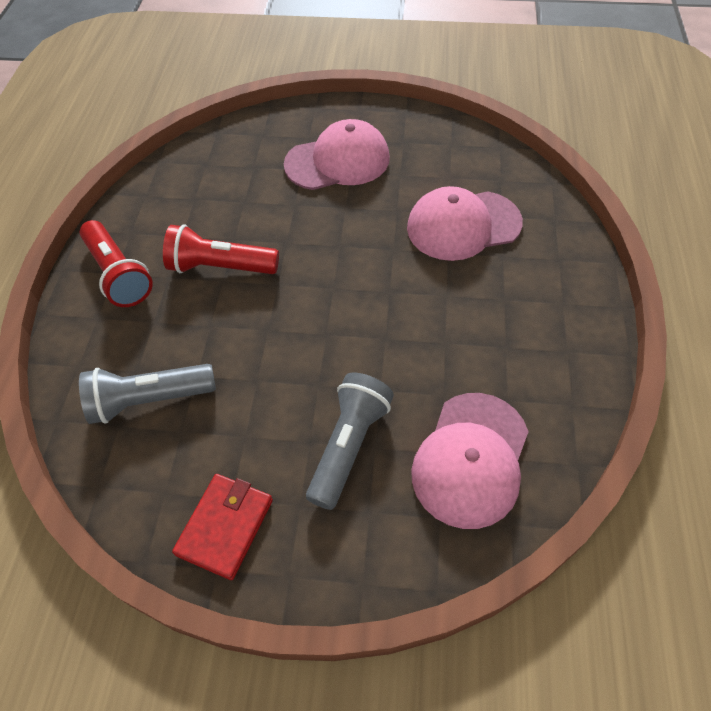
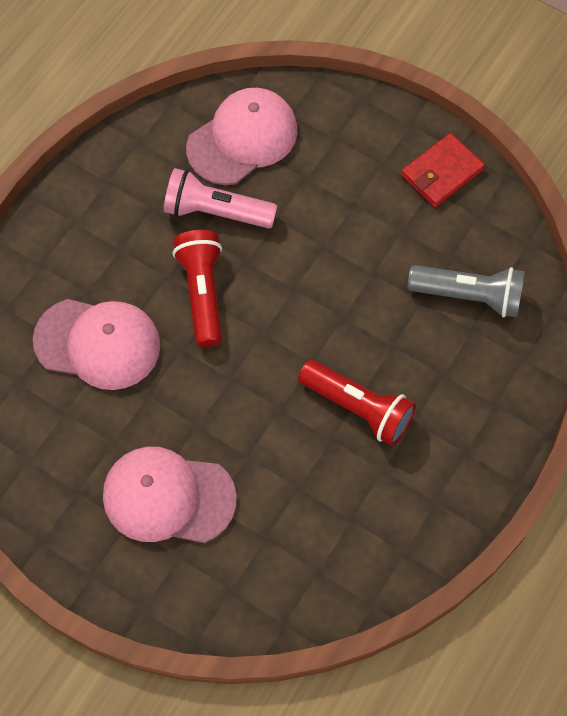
camera: 155 degrees left, 10 degrees up
(119, 274) = (462, 447): red flashlight -> red flashlight (202, 293)
(349, 445) = (325, 188): grey flashlight -> none
(444, 369) = (216, 212): none -> pink flashlight

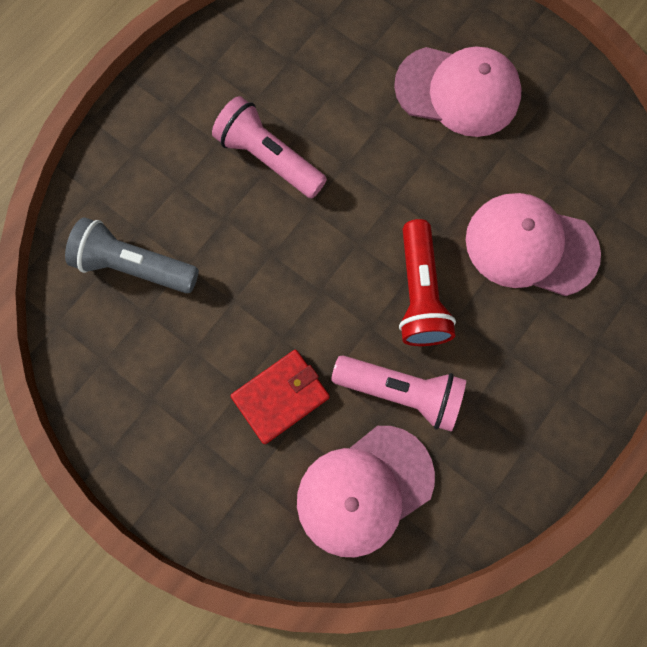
camera: 175 degrees left, 10 degrees up
(358, 408) = (269, 158): red flashlight -> pink flashlight
(441, 173) = (133, 421): red wallet -> red wallet (281, 396)

